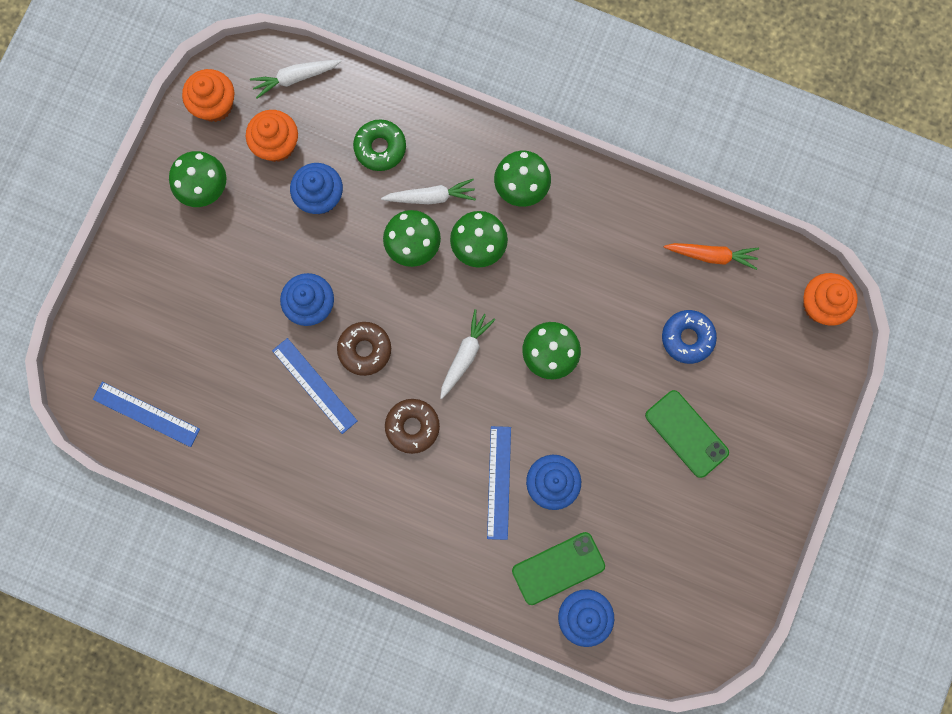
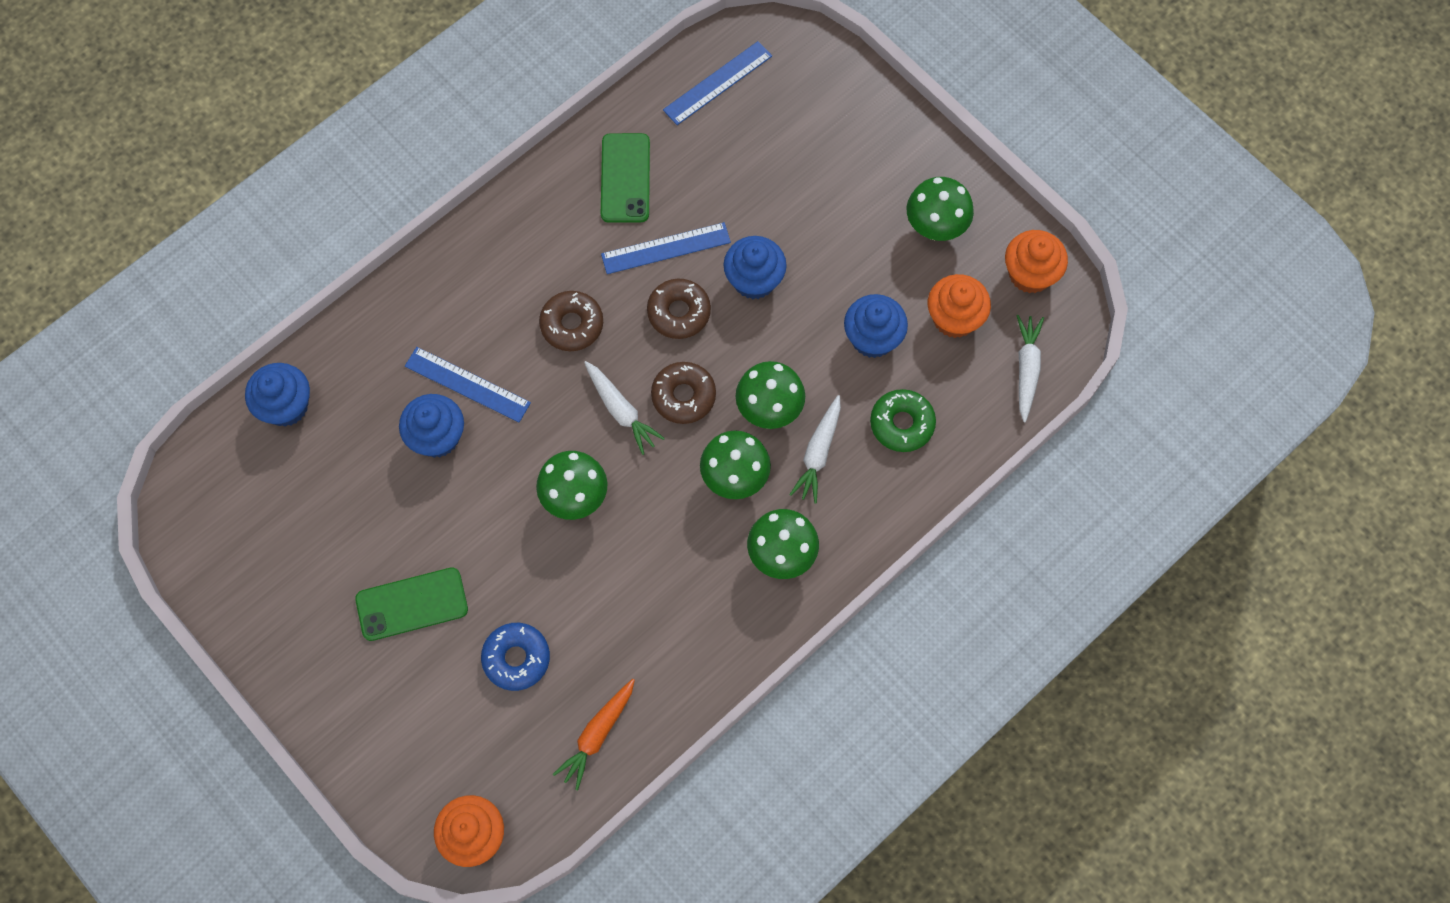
camera: 115 degrees right, 10 degrees down
(432, 314) = (683, 396): none -> brown donut
(558, 568) = (347, 403): green phone -> green phone (625, 178)

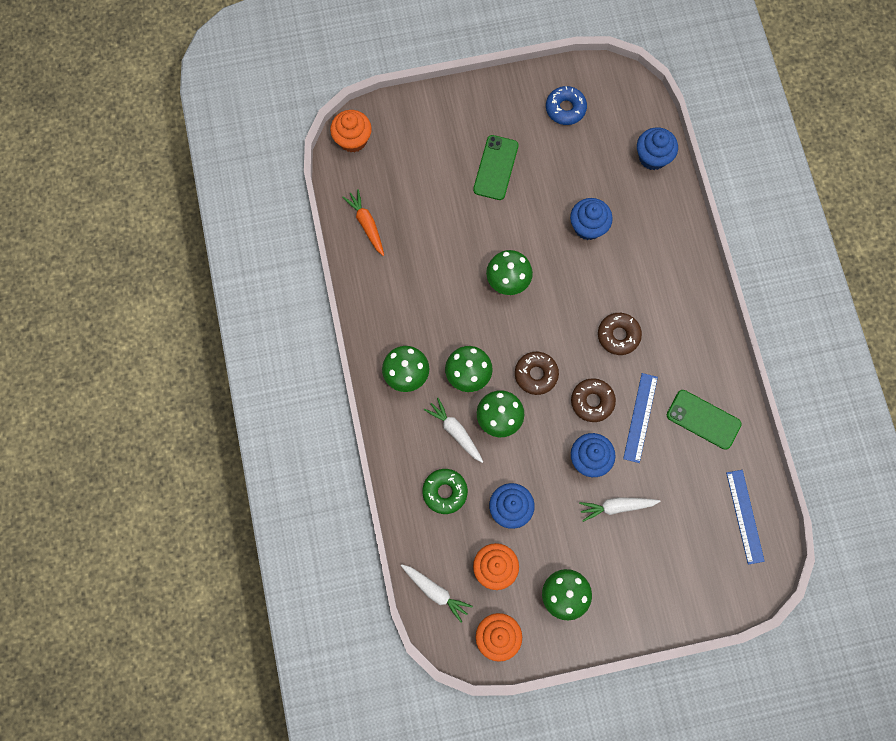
camera: 120 degrees right, 5 degrees up
(467, 384) = (612, 258): blue ruler -> none
(516, 658) = (433, 205): blue donut -> blue donut (565, 108)
(621, 410) = (547, 334): white carrot -> white carrot (616, 507)

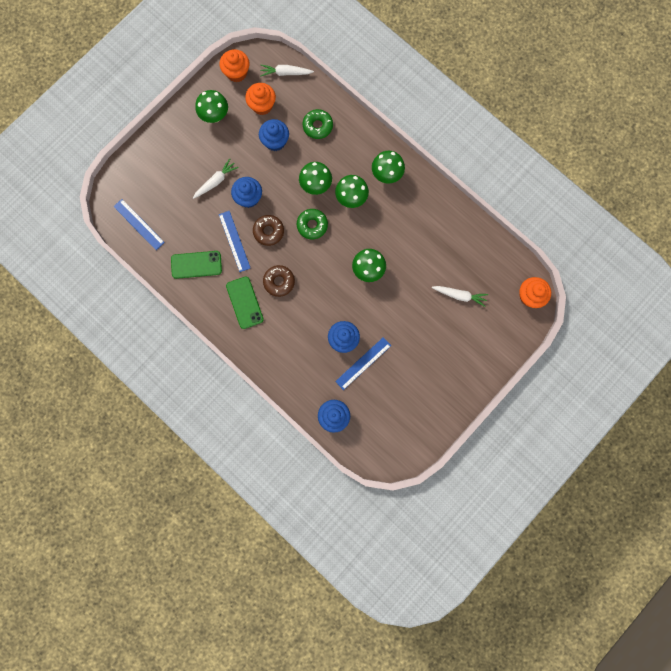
camera: 145 degrees right, 5 degrees up
(366, 224) = (479, 248): orange carrot -> none
(455, 431) = (335, 162): white carrot -> white carrot (459, 295)
(496, 168) = (428, 339): green phone -> green phone (244, 302)
(536, 374) = (312, 225): brown donut -> green donut
(565, 108) = (413, 412): blue donut -> none
(583, 189) = (363, 363): none -> blue ruler

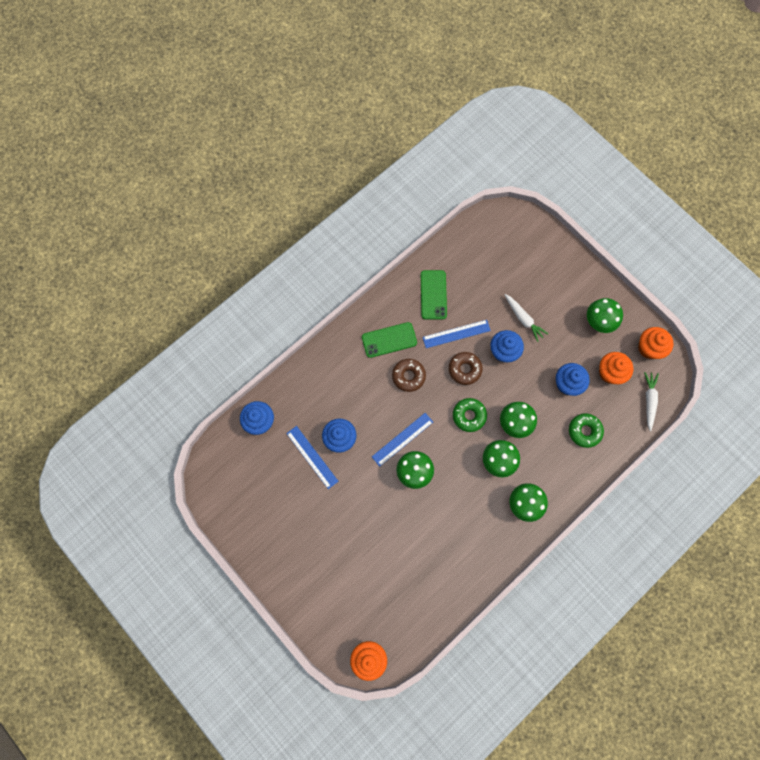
camera: 95 degrees right, 5 degrees down
(139, 224) = (480, 241): blue ruler -> blue ruler (402, 439)
(459, 295) = (377, 573): white carrot -> none

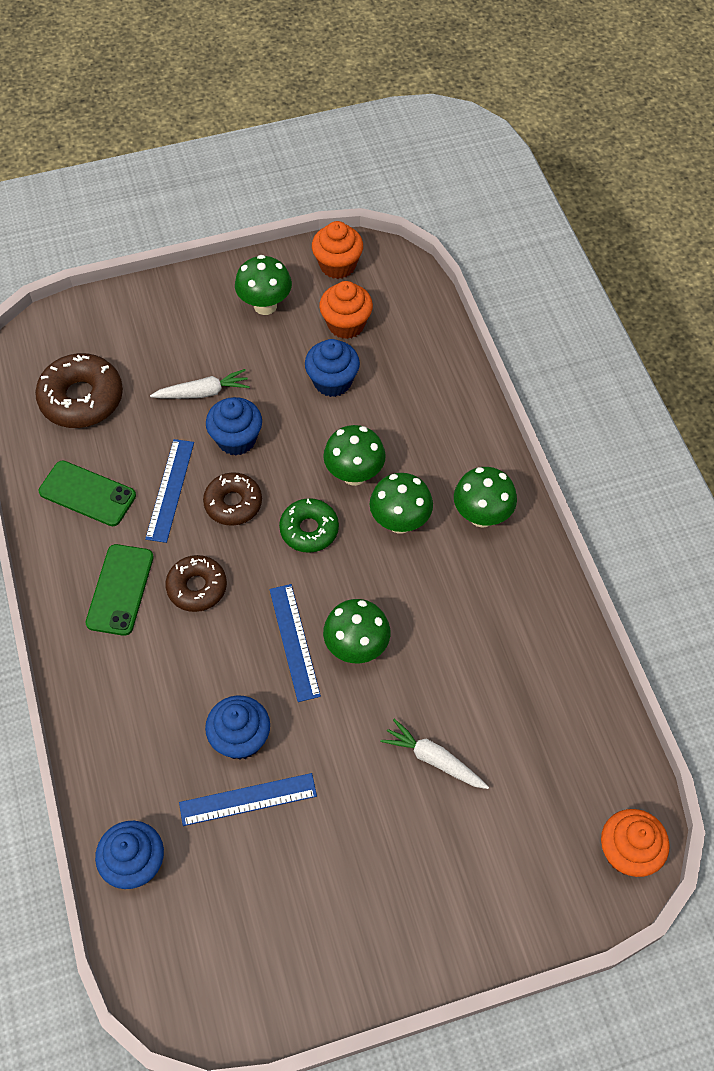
camera: 65 degrees left, 15 degrees down
(486, 260) = (81, 398): none -> brown donut
(584, 431) = (413, 392): green donut -> none
(649, 401) = (411, 298): white carrot -> white carrot (433, 759)

